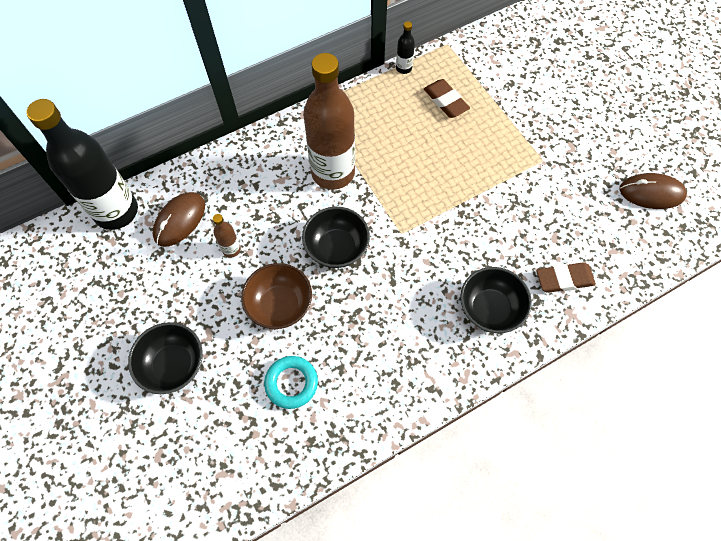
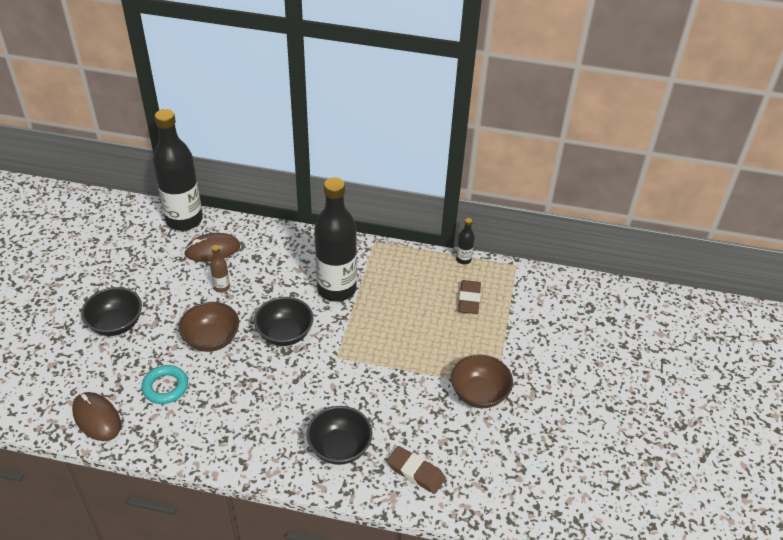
camera: 40 degrees right, 20 degrees down
(333, 172) = (336, 289): brown bottle -> black bottle
(537, 176) = (479, 394): none -> brown bowl
(651, 193) = (559, 471): brown mouse -> brown mouse (97, 418)

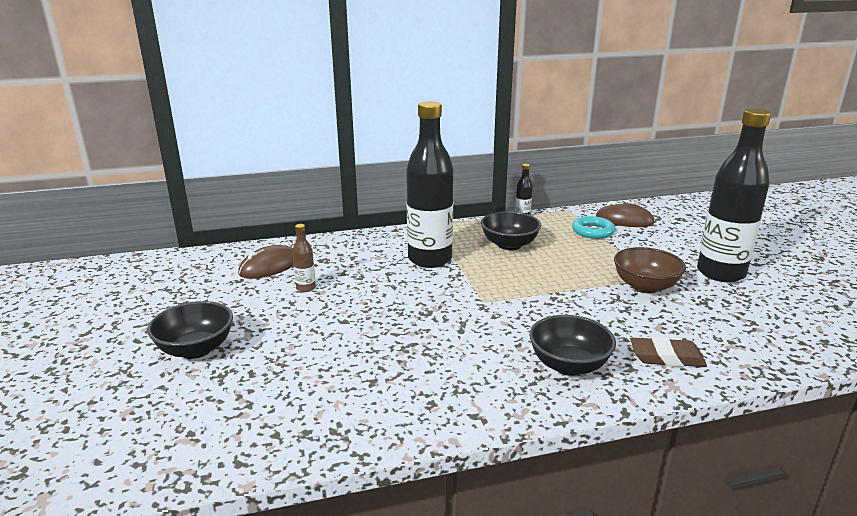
camera: 25 degrees left, 20 degrees down
(97, 418) = (237, 443): brown mouse -> brown mouse (624, 220)
(165, 387) = (310, 382): turquoise ring -> turquoise ring (593, 231)
(184, 220) = (218, 255): black bottle -> black bottle (720, 273)
(211, 339) = (331, 327): brown bowl -> none
(285, 334) = (411, 301): black bowl -> black bowl (509, 245)
(469, 300) = (557, 236): brown eraser -> none

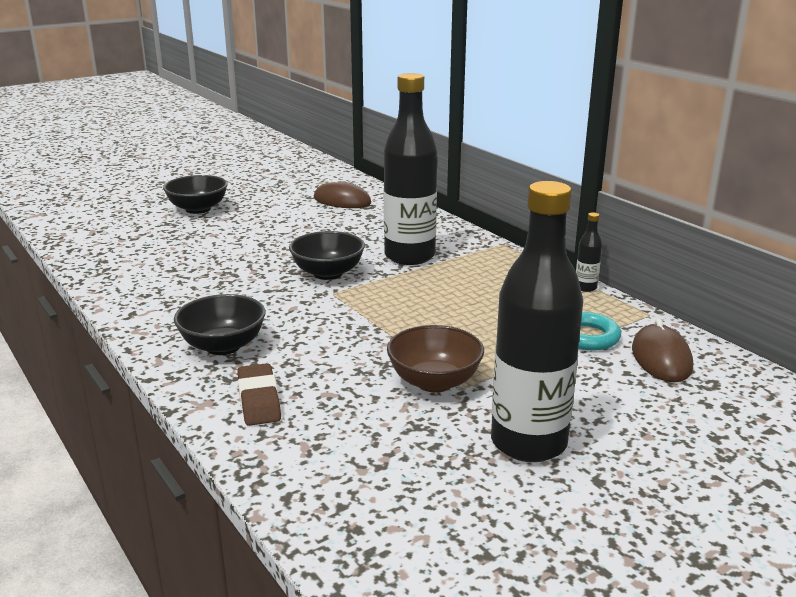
camera: 70 degrees right, 0 degrees up
(306, 288) = (311, 220): brown bottle -> none
(509, 245) = (486, 290): black bowl -> black bowl (328, 273)

